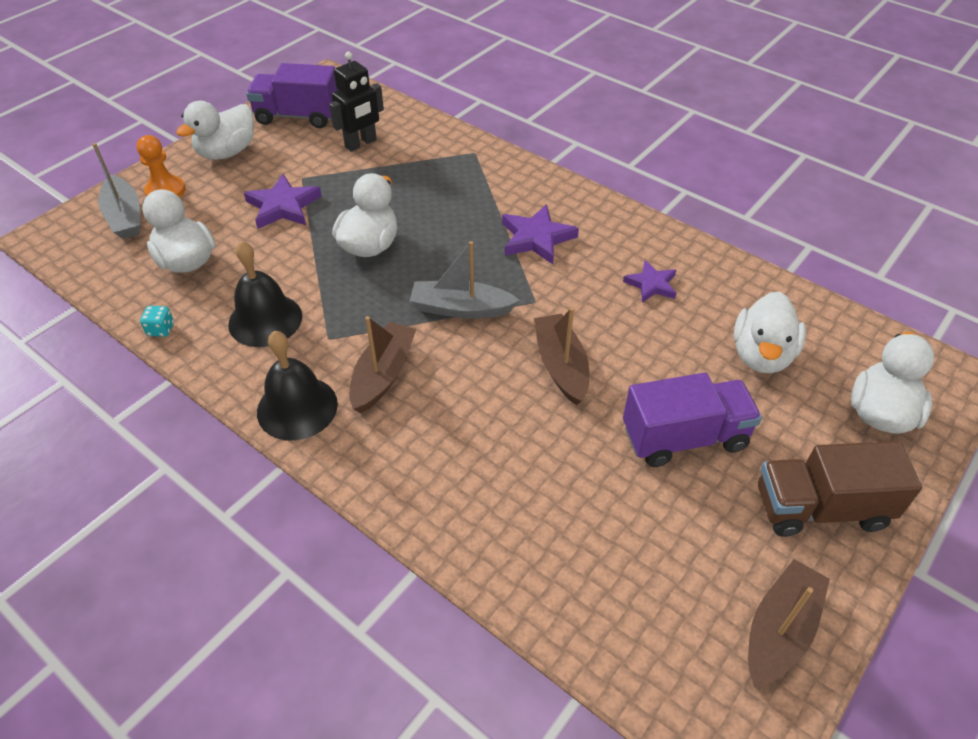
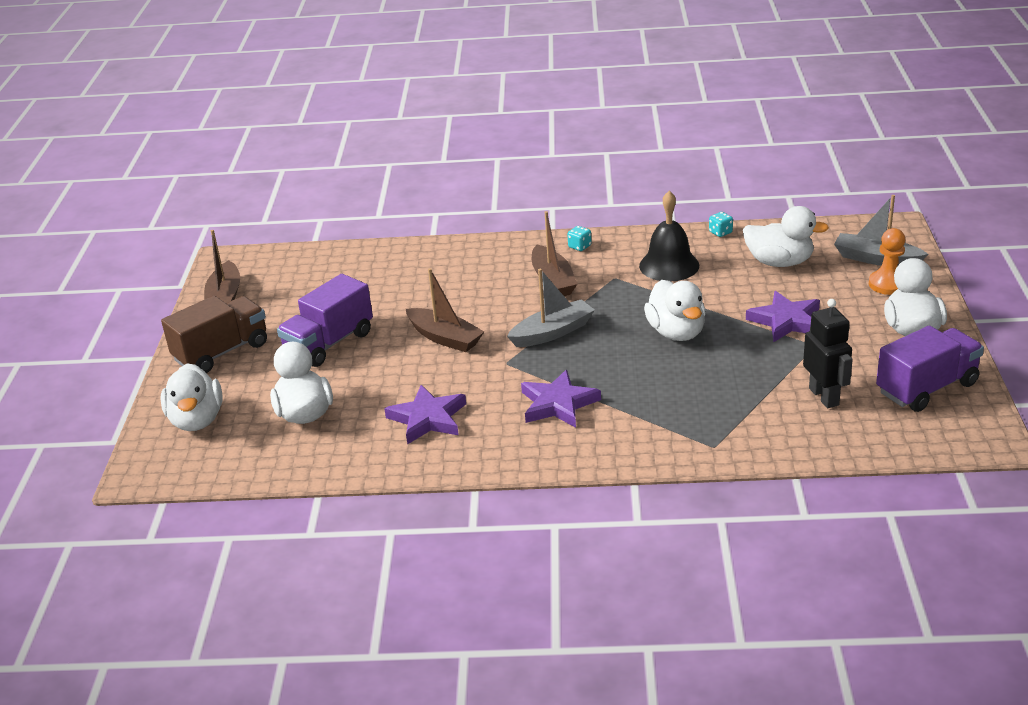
camera: 145 degrees right, 15 degrees down
(297, 407) = (579, 246): black bell -> turquoise dice
(361, 144) = (824, 396): black robot -> black robot turned 150 degrees clockwise
(651, 284) = (428, 418): purple star -> purple star, size x1.52

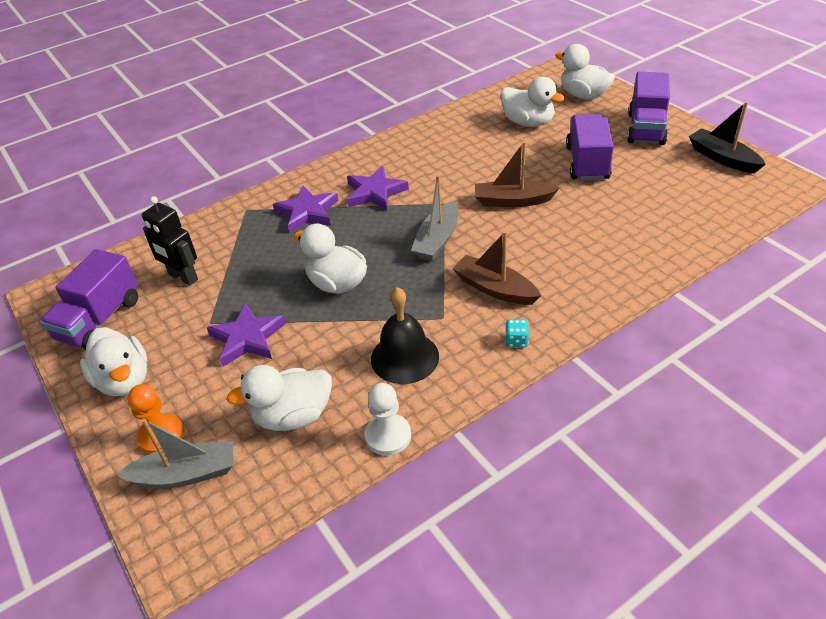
camera: 145 degrees right, 10 degrees up
(222, 352) = (646, 129): brown truck -> purple truck
(225, 298) = (722, 158): brown boat -> black boat
(428, 418) = (449, 150): purple star -> purple star (307, 212)
(720, 232) = (388, 436): turquoise dice -> white pawn

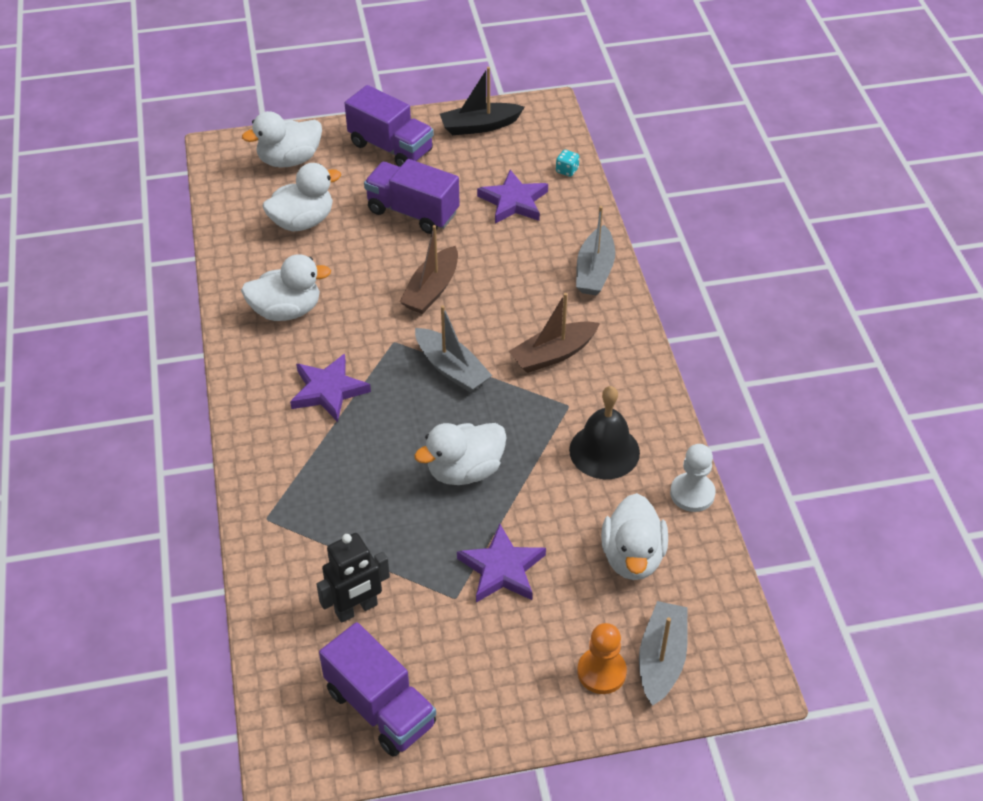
camera: 70 degrees left, 5 degrees up
(124, 380) = (501, 695): white duck -> white duck (286, 310)
(307, 212) = (318, 461): purple star -> purple star (513, 201)
(516, 341) = (630, 367): turquoise dice -> turquoise dice (567, 170)
(616, 279) = (594, 271): none -> grey boat

